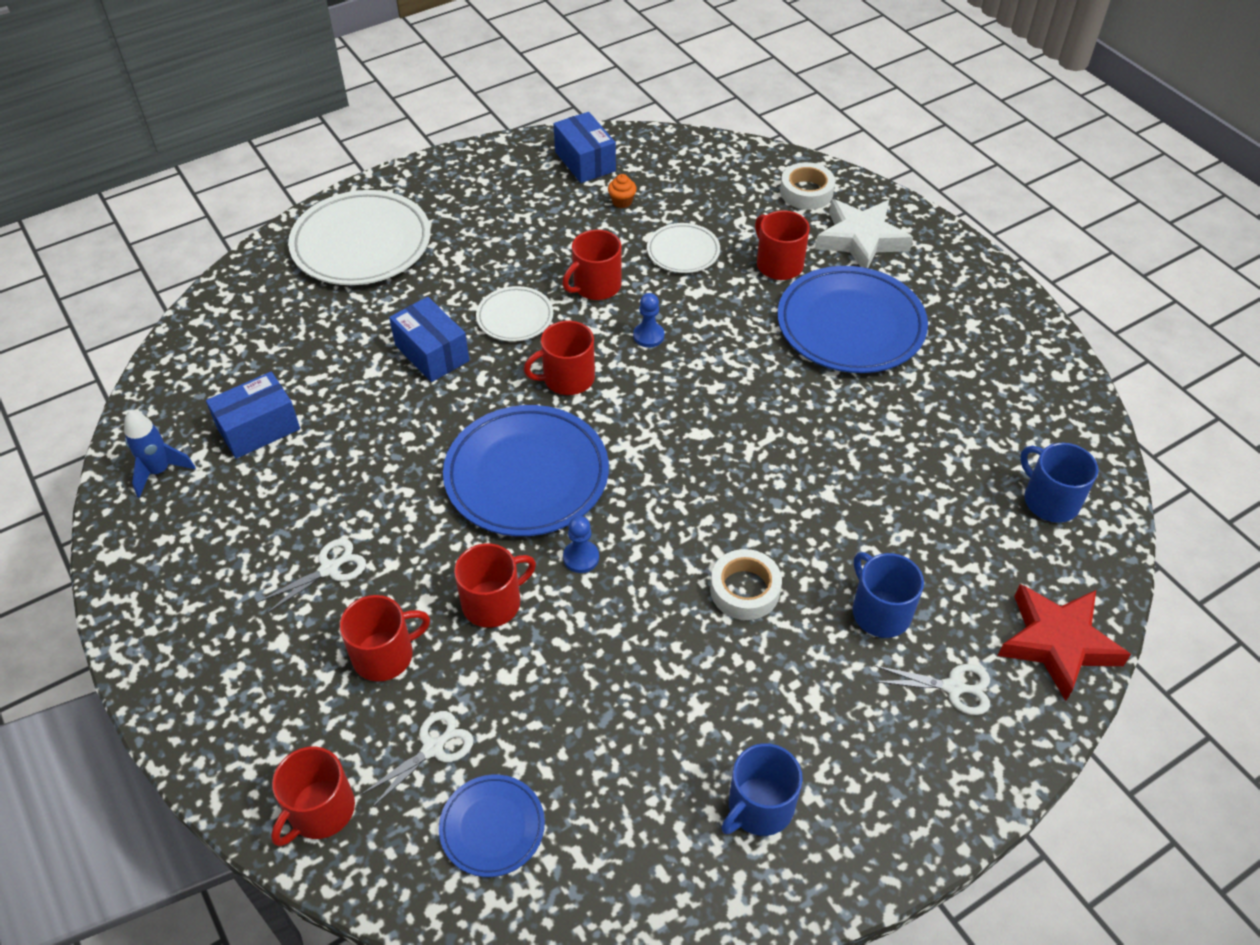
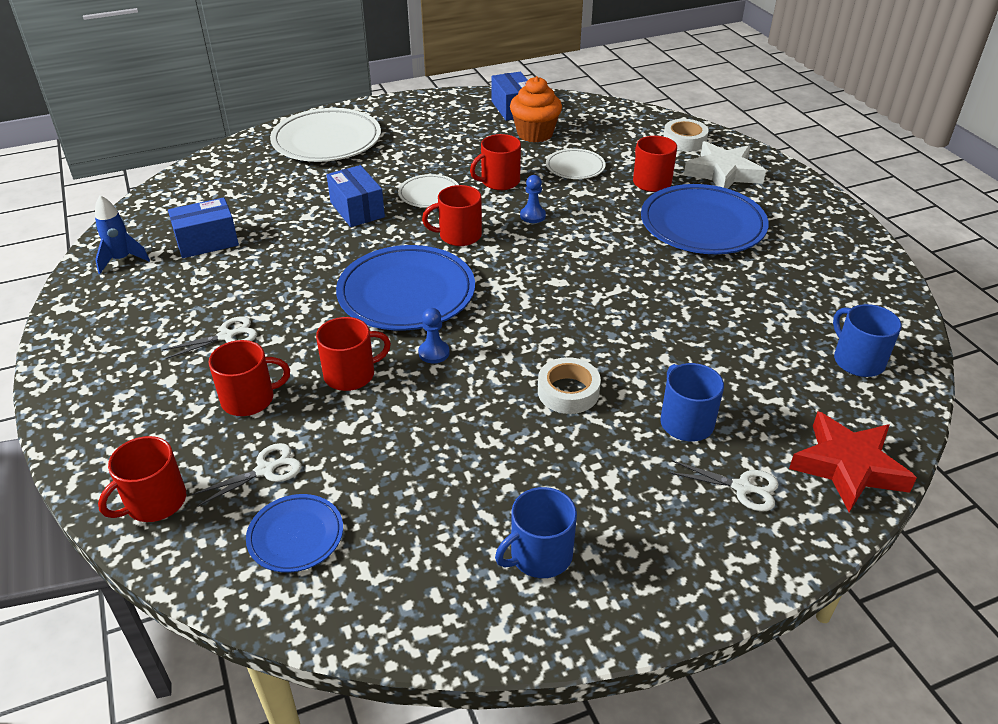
camera: 10 degrees right, 10 degrees down
(622, 201) = (535, 134): orange cupcake -> orange cupcake, size x2.26

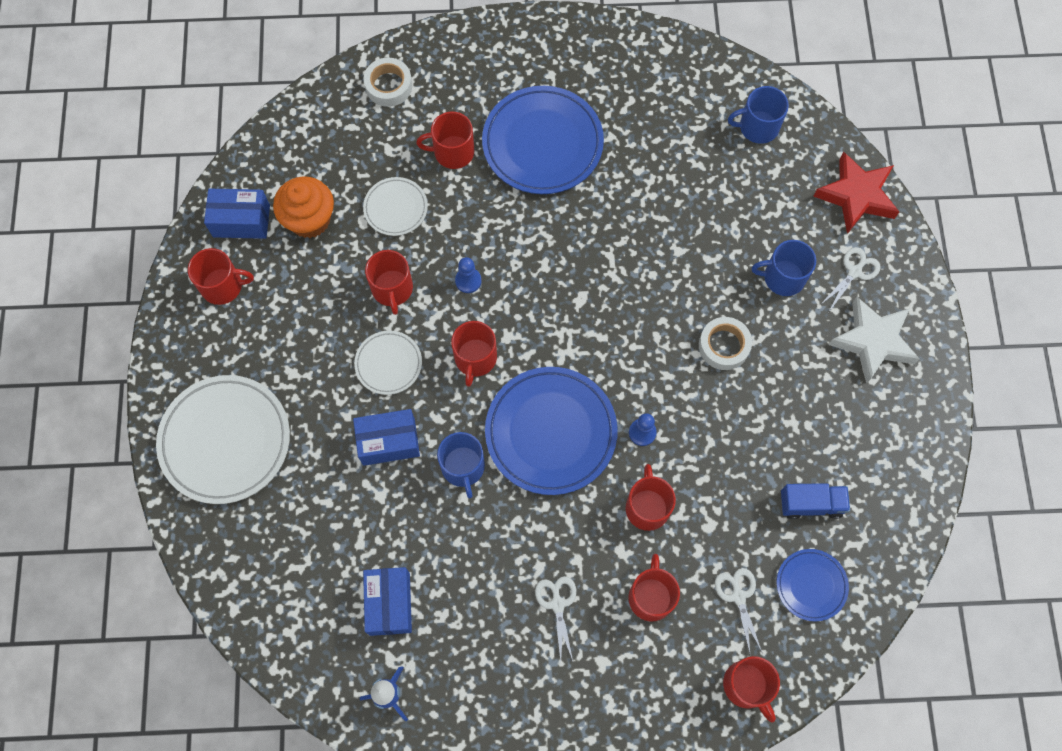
camera: 70 degrees left, 30 degrees up
(404, 512) = (811, 504): none -> blue truck
(454, 113) = (223, 286): none -> red mug
(539, 555) = (874, 425): blue mug -> blue mug (463, 467)
(723, 173) = (463, 82): white star -> white star (873, 341)

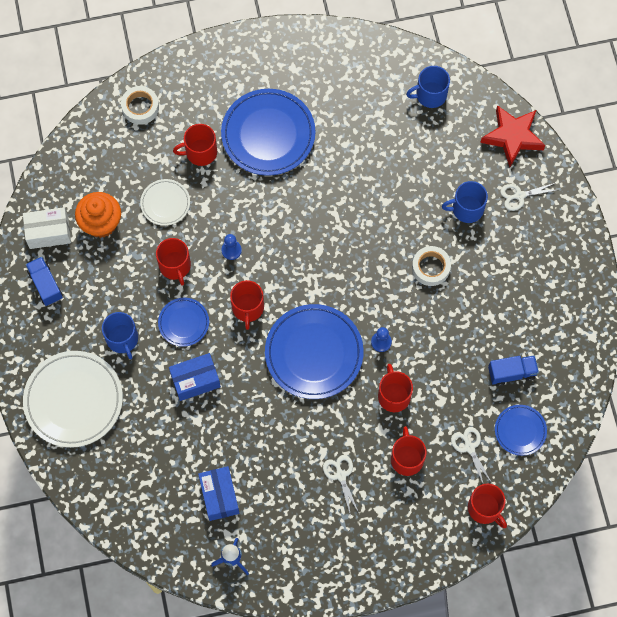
camera: 10 degrees left, 0 degrees up
(223, 286) = (46, 285): red mug -> blue truck
(241, 221) = (49, 232): blue box -> white box
(388, 364) = (183, 323): white plate -> blue plate
(463, 467) = (254, 389): blue mug -> blue mug (122, 339)
(854, 272) = (519, 195): white scissors -> white scissors turned 135 degrees counterclockwise
(873, 341) = (540, 246): white star -> none

